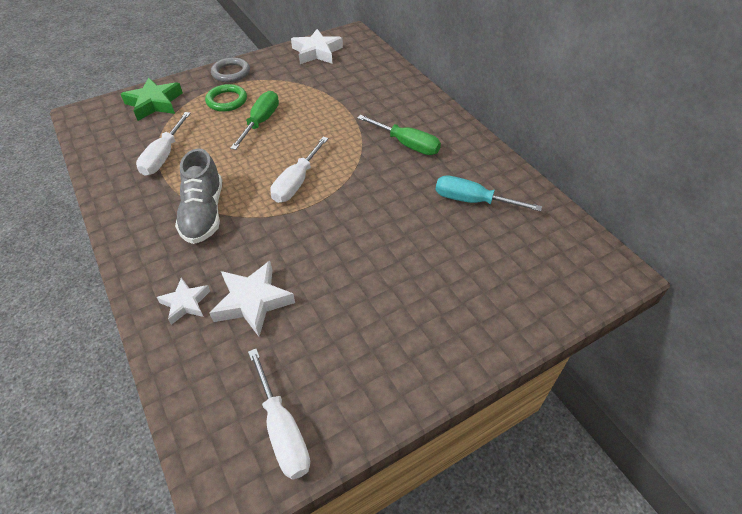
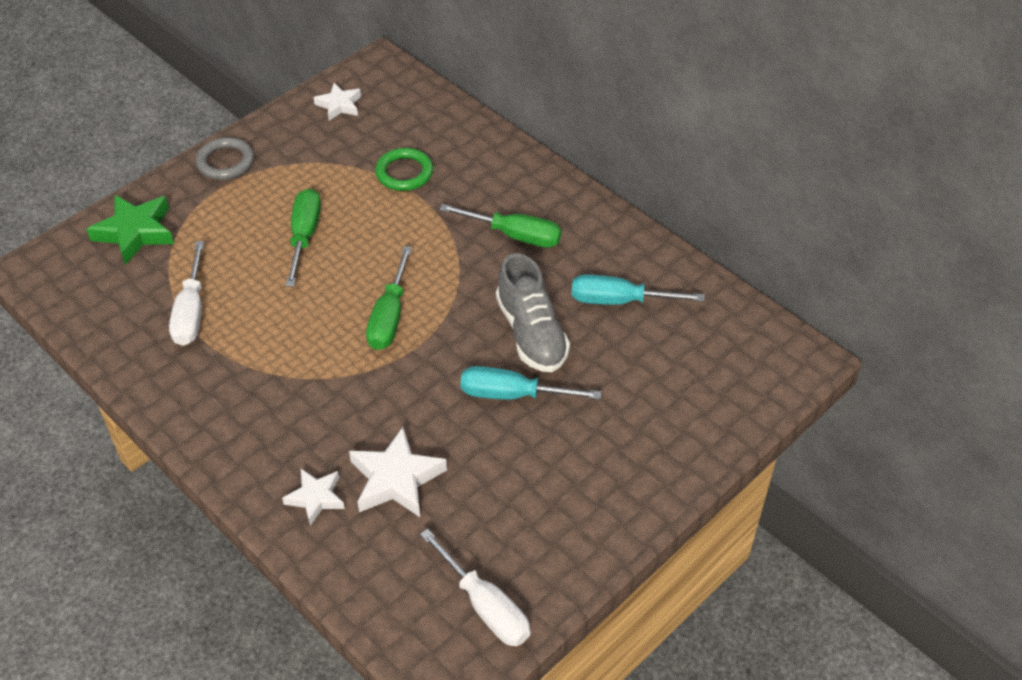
camera: 15 degrees left, 0 degrees up
(204, 213) = (285, 382): grey shoe -> grey shoe (531, 333)
(227, 101) = (240, 210): green ring -> green ring (404, 173)
(297, 182) = (389, 316): white screwdriver -> green screwdriver
(317, 52) = (339, 105): white star -> white star, size x0.62
(368, 254) = (513, 395): none -> turquoise screwdriver

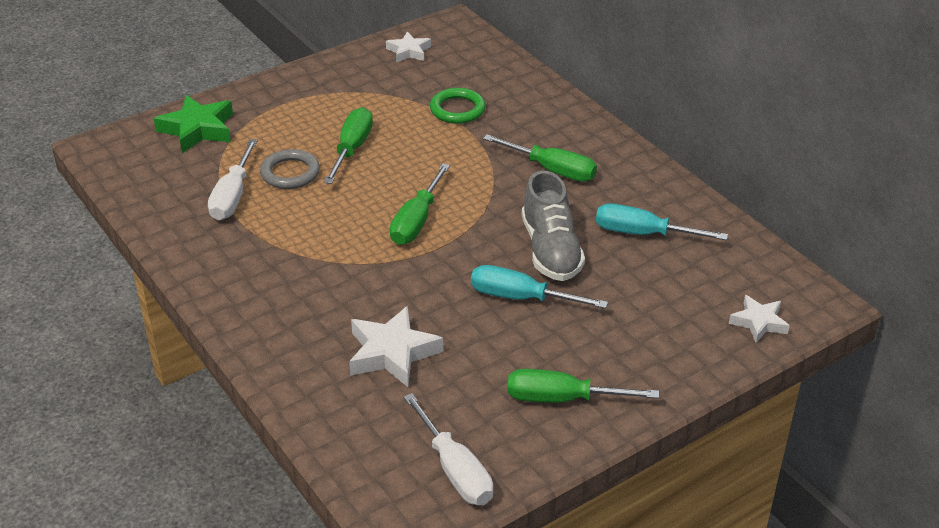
camera: 10 degrees right, 10 degrees down
(225, 162) = (293, 84): grey ring -> grey ring (290, 173)
(316, 498) = (312, 358): white star -> white star (758, 322)
(575, 507) = (563, 399): none -> green screwdriver

